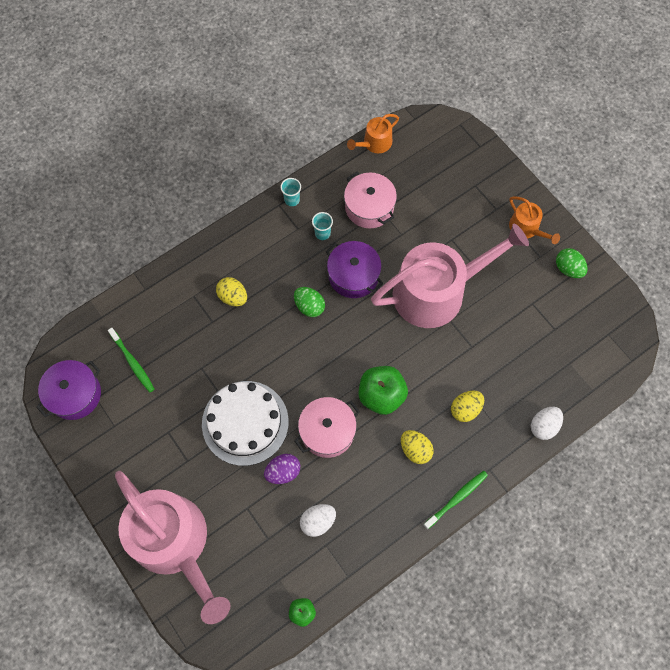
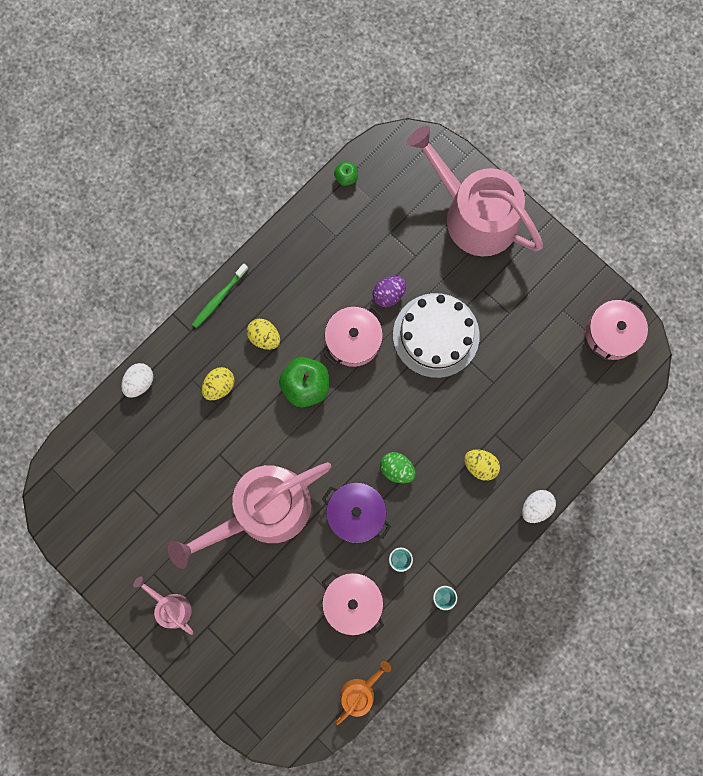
camera: 170 degrees right, 10 degrees up
(75, 394) = (611, 334): purple pot -> pink pot
(133, 363) = (564, 376): green toothbrush -> none
(318, 521) = (347, 255): white egg -> white egg (536, 507)
(526, 228) = (170, 607): orange watering can -> pink watering can
(568, 269) = (122, 564): green egg -> none

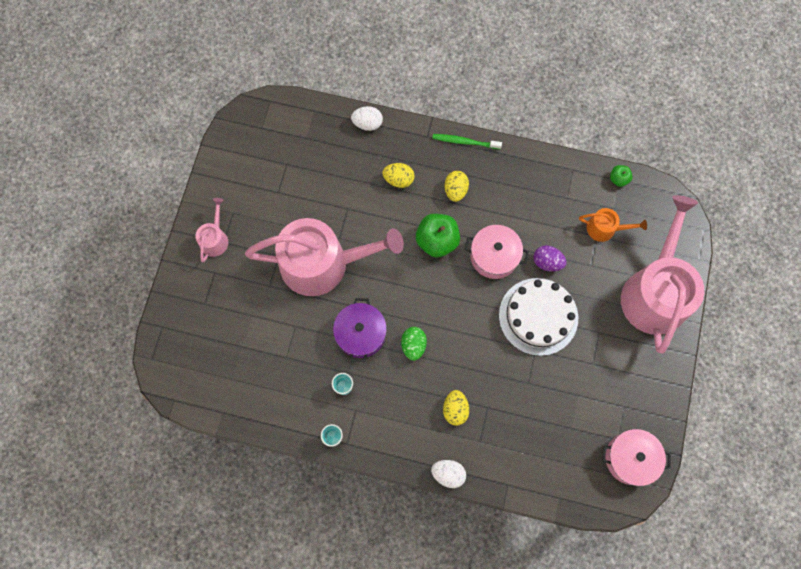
camera: 60 degrees right, 5 degrees down
(262, 511) = (323, 263): pink watering can -> pink watering can turned 150 degrees clockwise
(352, 602) = (290, 369): pink pot -> none
(360, 692) = (225, 414): orange watering can -> orange watering can (605, 228)

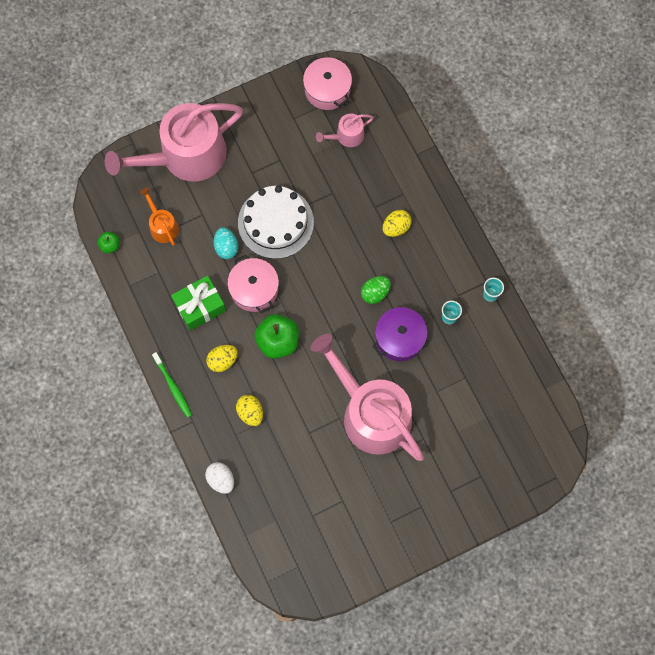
camera: 130 degrees left, 0 degrees up
(215, 238) = (424, 516): pink watering can -> pink watering can (346, 136)
(448, 473) = (444, 198): white egg -> none
(513, 206) = (200, 306): none -> green gift
(547, 262) = (226, 247): purple egg -> turquoise egg

